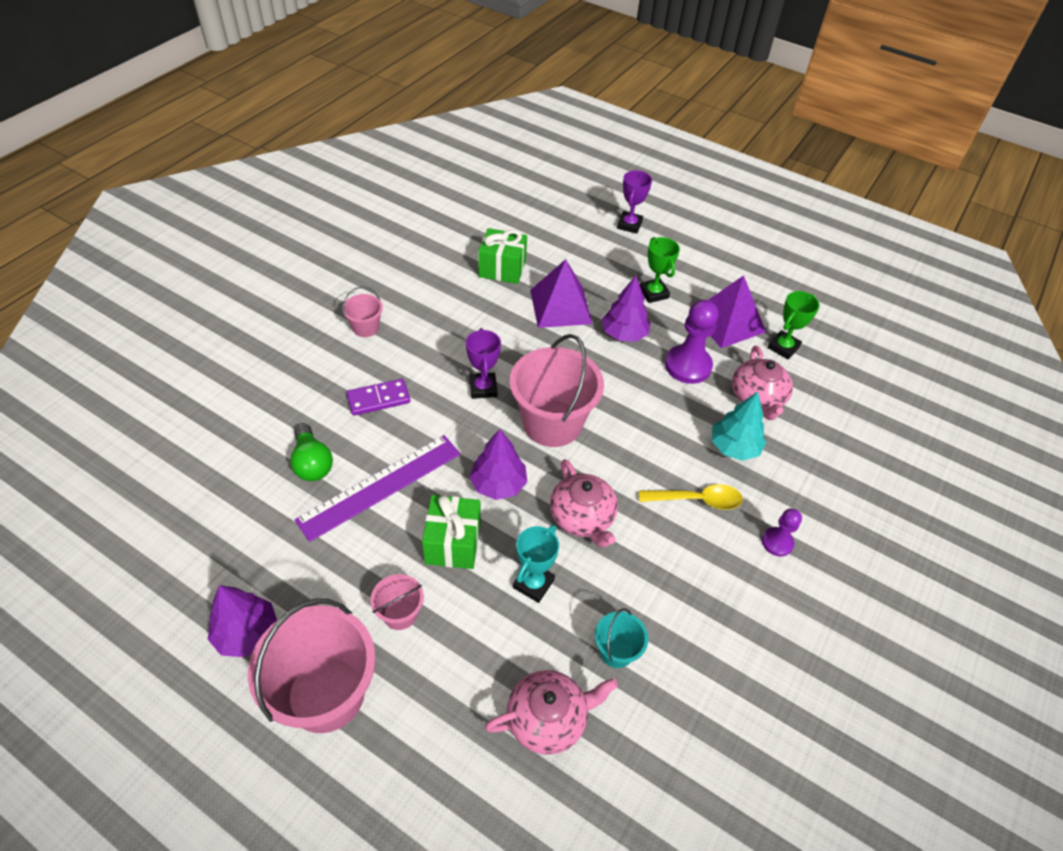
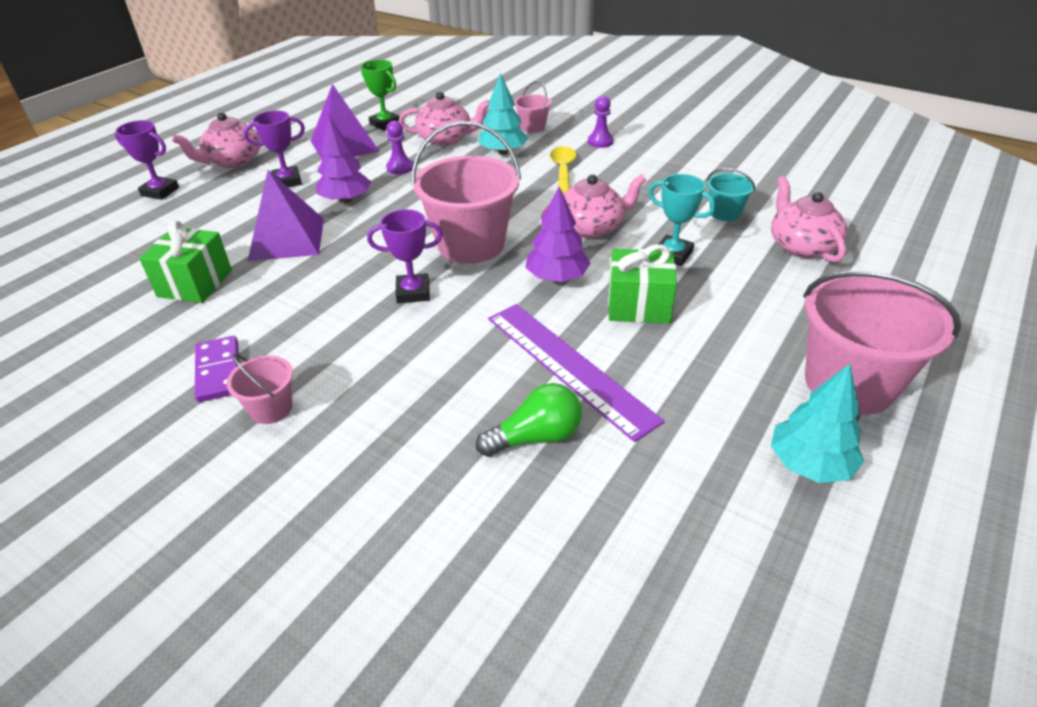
camera: 85 degrees left, 10 degrees down
(247, 633) = (809, 464): purple tree -> turquoise tree
(378, 399) = (421, 381): purple domino -> purple domino (219, 371)
(400, 614) = (735, 337): pink bucket -> pink bucket (532, 127)
(653, 293) = (287, 181): green trophy -> purple trophy
(686, 255) = (233, 161): none -> pink teapot
(688, 366) = (400, 168): purple pawn -> purple pawn, size x0.56

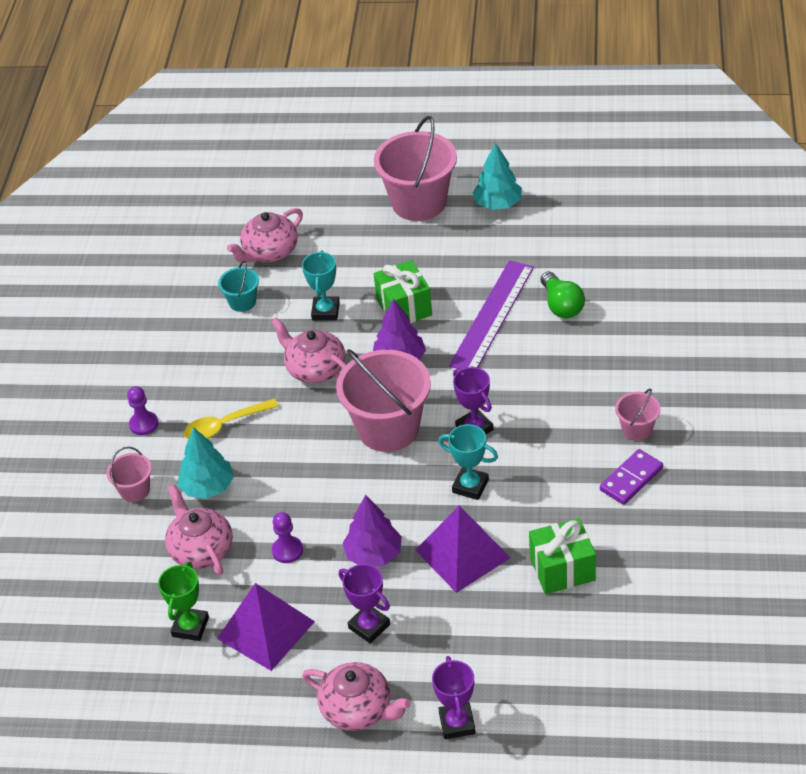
camera: 115 degrees left, 5 degrees up
(348, 266) = (470, 486): none -> turquoise trophy
(536, 437) = (561, 305): green light bulb -> green light bulb turned 150 degrees counterclockwise

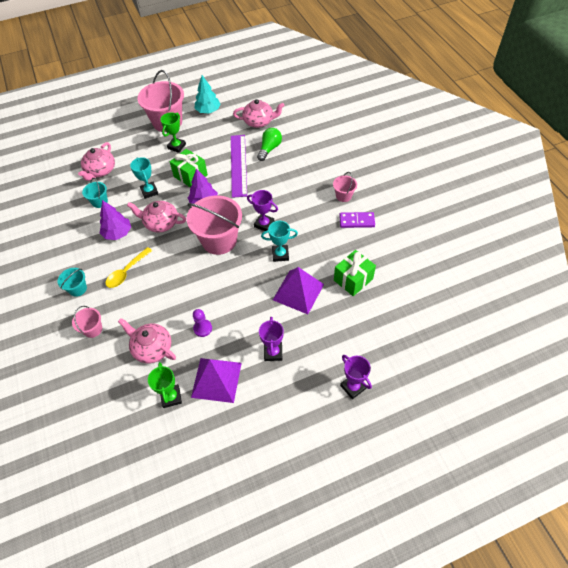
camera: 30 degrees left, 10 degrees up
(144, 424) = (78, 289): purple pawn -> turquoise bucket
(208, 487) = (136, 310): turquoise tree -> none
(358, 709) = (295, 403): pink teapot -> pink teapot (259, 122)
(369, 626) = (273, 352): purple trophy -> purple trophy turned 75 degrees clockwise
(373, 554) = (251, 311): purple tree -> purple tree (117, 233)
(410, 250) = (176, 146): none -> green trophy
(561, 305) = (269, 149): green light bulb -> green light bulb turned 105 degrees counterclockwise
(631, 479) = (356, 221): purple domino -> purple domino turned 75 degrees clockwise

